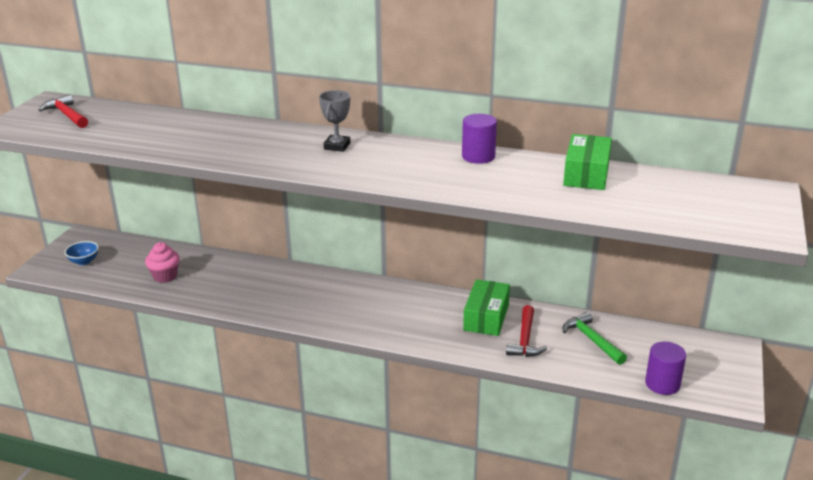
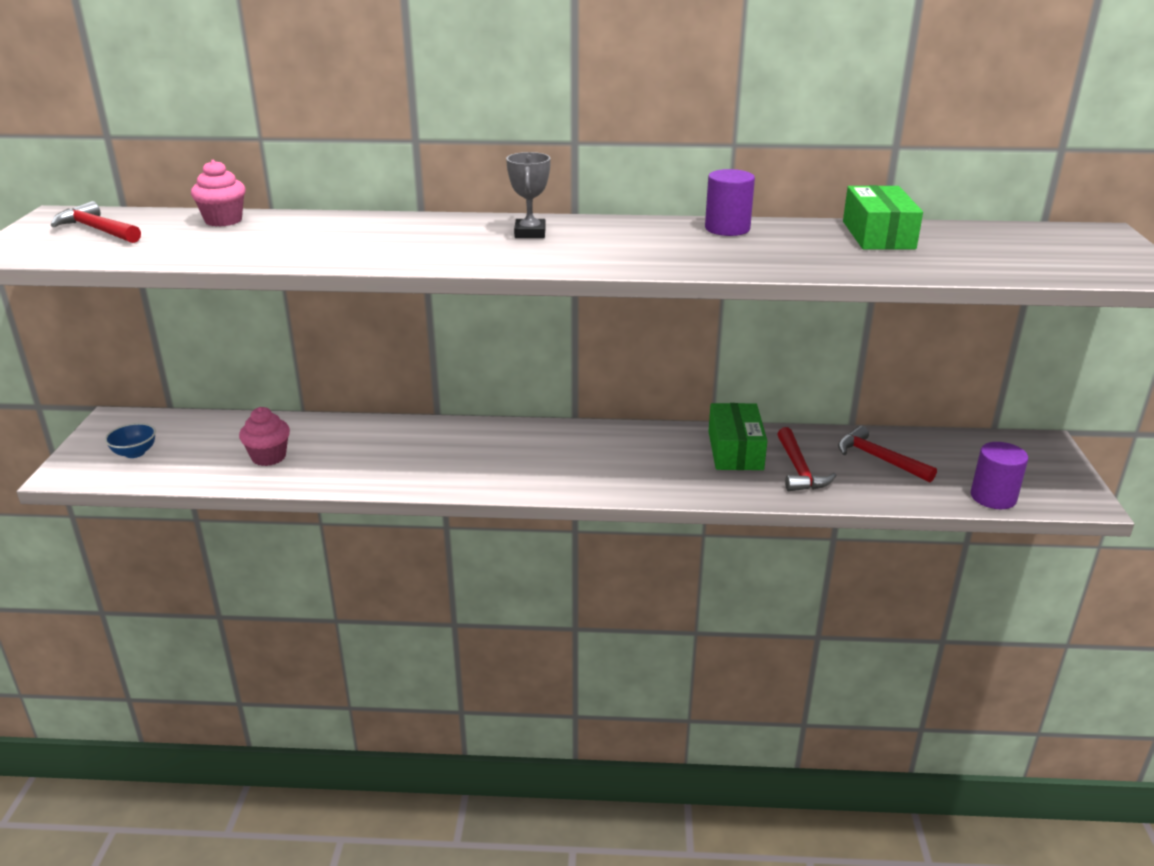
camera: 15 degrees left, 0 degrees up
(146, 115) = (223, 220): none -> pink cupcake
(592, 340) = (879, 459): green hammer -> red hammer

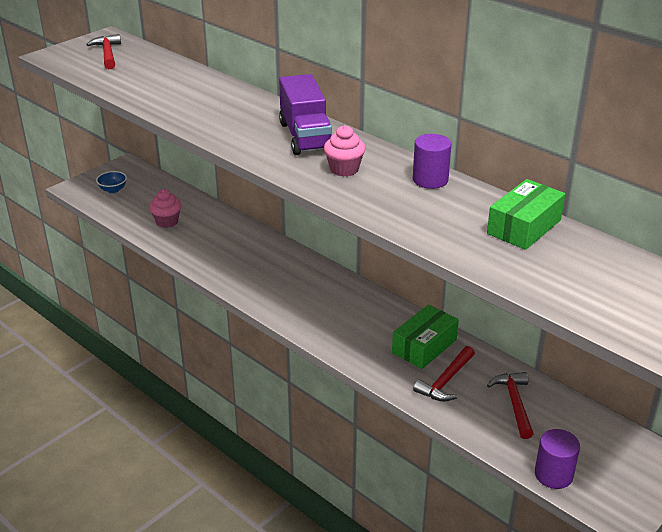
camera: 40 degrees right, 5 degrees up
(223, 220) = (170, 67): pink cupcake -> pink cupcake (344, 169)
(530, 233) = (305, 137): grey trophy -> purple truck

